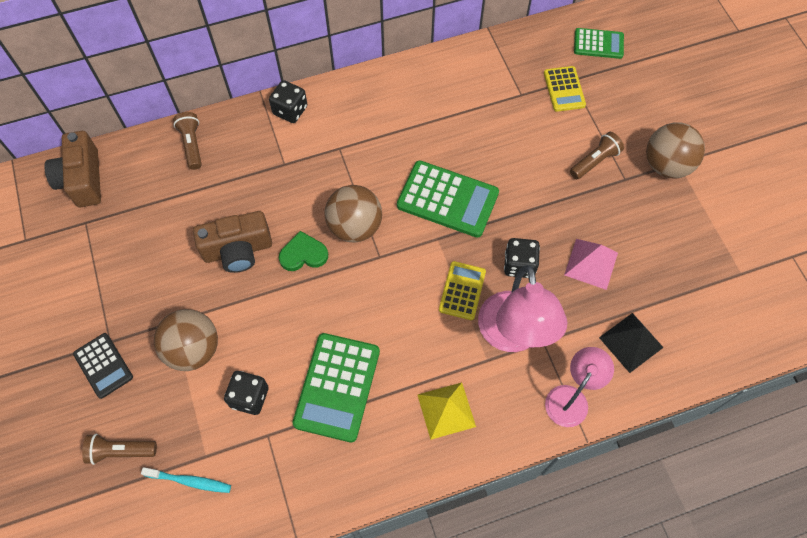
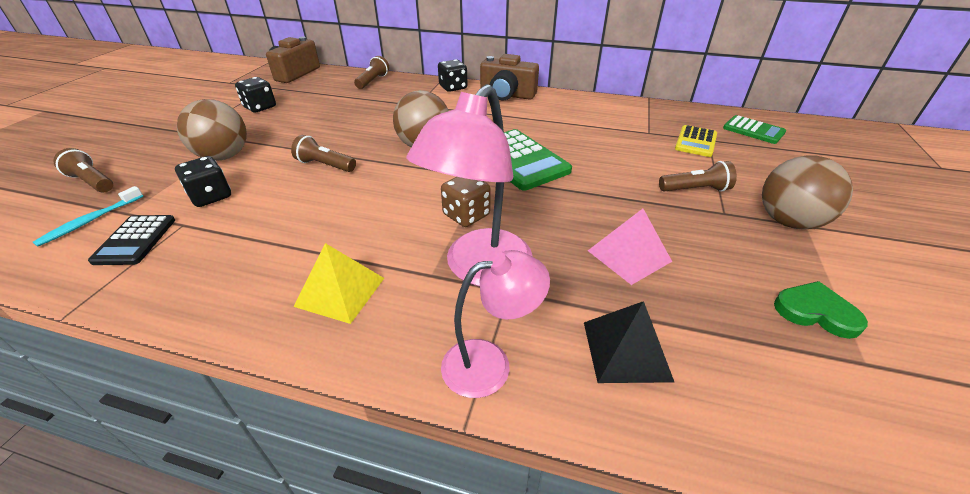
camera: 35 degrees right, 25 degrees down
(103, 365) = (166, 140): black calculator -> black calculator (135, 240)
(190, 481) = (90, 221): turquoise toothbrush -> turquoise toothbrush turned 75 degrees clockwise
(238, 250) = (329, 127): brown camera -> brown camera (507, 95)
(297, 304) = (325, 165): none -> brown flashlight
(303, 254) = (368, 144): green heart -> green heart (815, 312)
(337, 387) = (277, 223): green calculator -> none
(462, 291) = (466, 215): yellow calculator -> brown dice
(519, 265) = (544, 223): black dice -> black dice (260, 107)

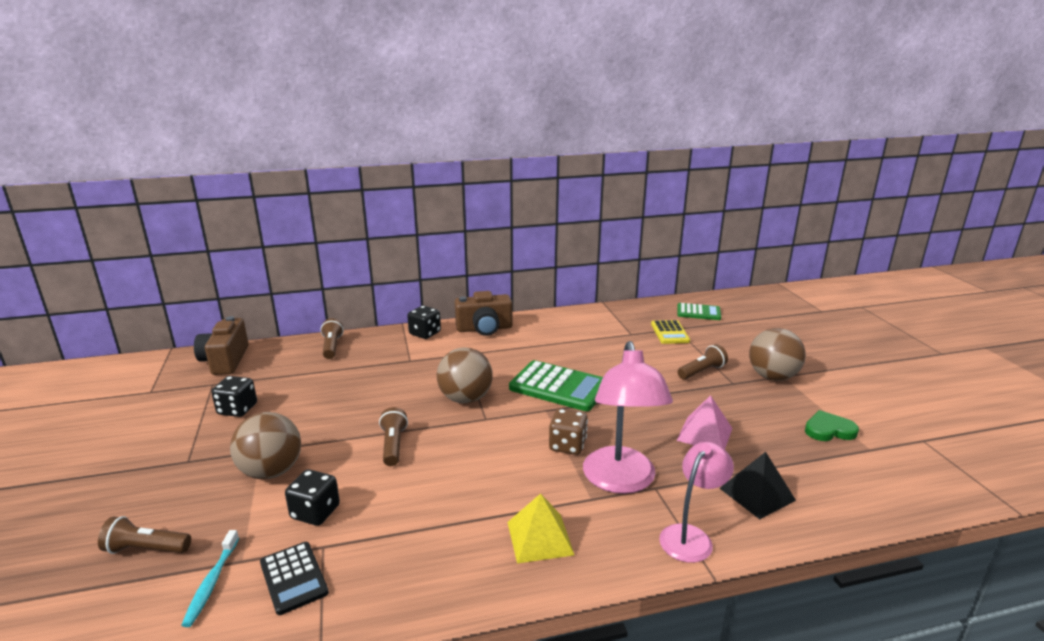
camera: 30 degrees left, 15 degrees down
(325, 165) = (393, 445): brown flashlight -> brown flashlight turned 90 degrees clockwise

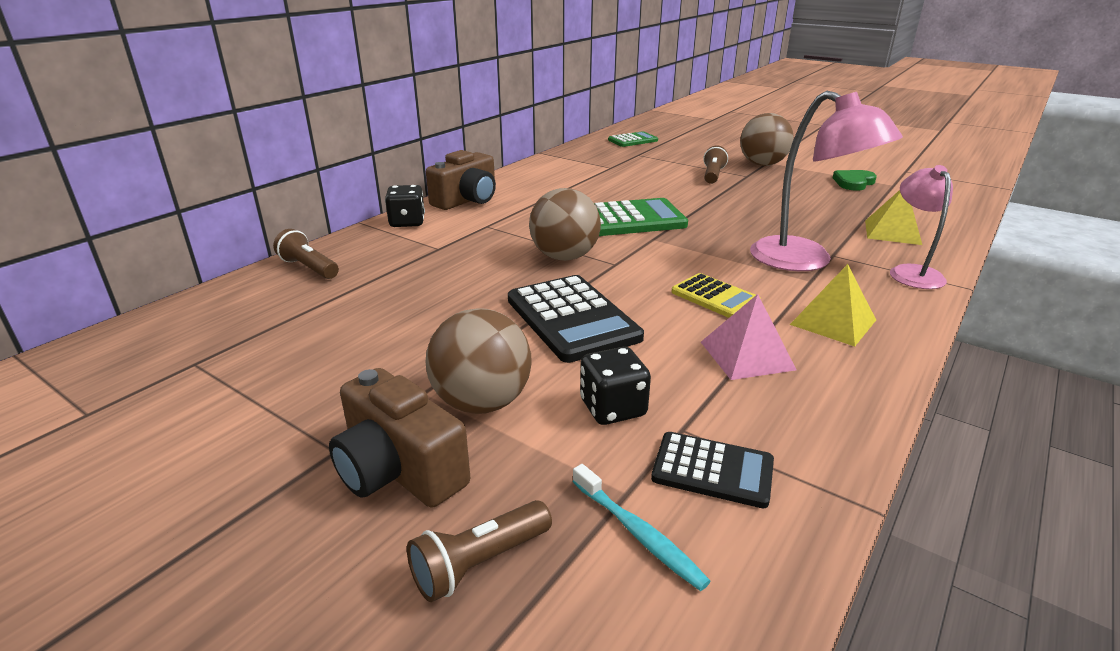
camera: 40 degrees left, 5 degrees up
(225, 360) = (161, 333): brown camera -> brown camera (399, 470)
(237, 409) = (297, 370): black dice -> none
(393, 445) = (572, 319): brown flashlight -> black calculator
(567, 445) = (721, 255): brown dice -> none
(670, 333) = (639, 158): yellow calculator -> yellow calculator (715, 297)
(704, 434) = (793, 211): pink pyramid -> pink pyramid (746, 355)
(757, 494) = (892, 232): black pyramid -> yellow pyramid

